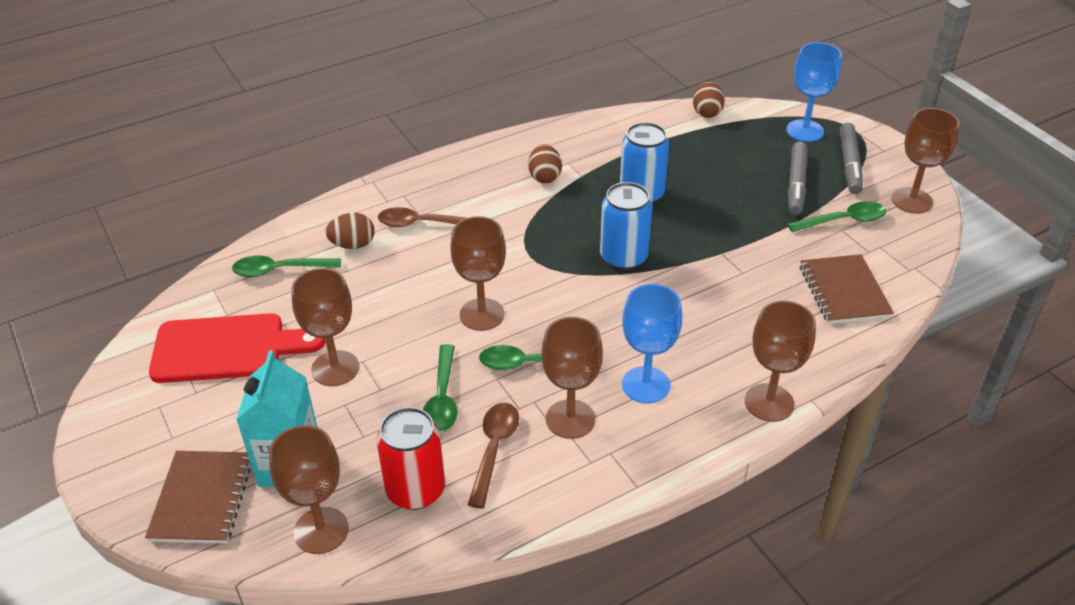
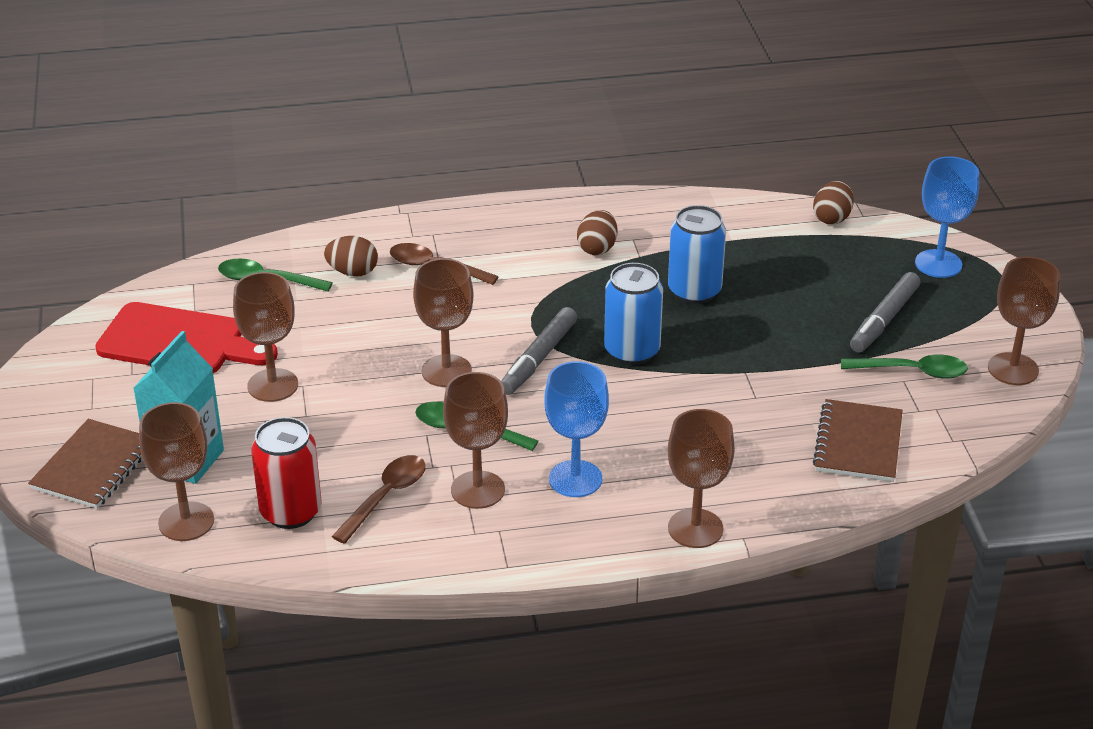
camera: 20 degrees right, 5 degrees down
(442, 398) = (362, 439): green spoon -> none
(849, 164) = (966, 313): grey marker -> grey marker (539, 359)

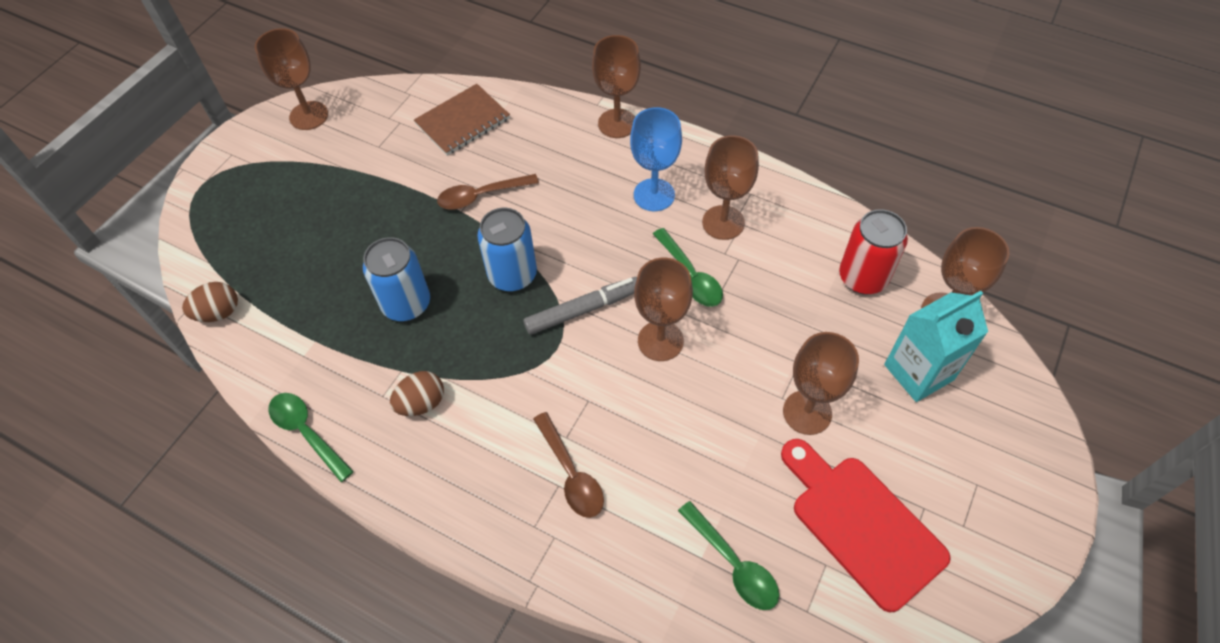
camera: 140 degrees left, 20 degrees up
(93, 466) = (998, 410): brown notebook -> none
(352, 272) = (647, 518): brown egg -> none
(386, 497) = (788, 252): brown spoon -> brown spoon (481, 196)
(884, 320) = (323, 196): grey marker -> none
(912, 371) = (364, 149): green spoon -> green spoon (306, 432)
(938, 264) = (221, 220): blue goblet -> none

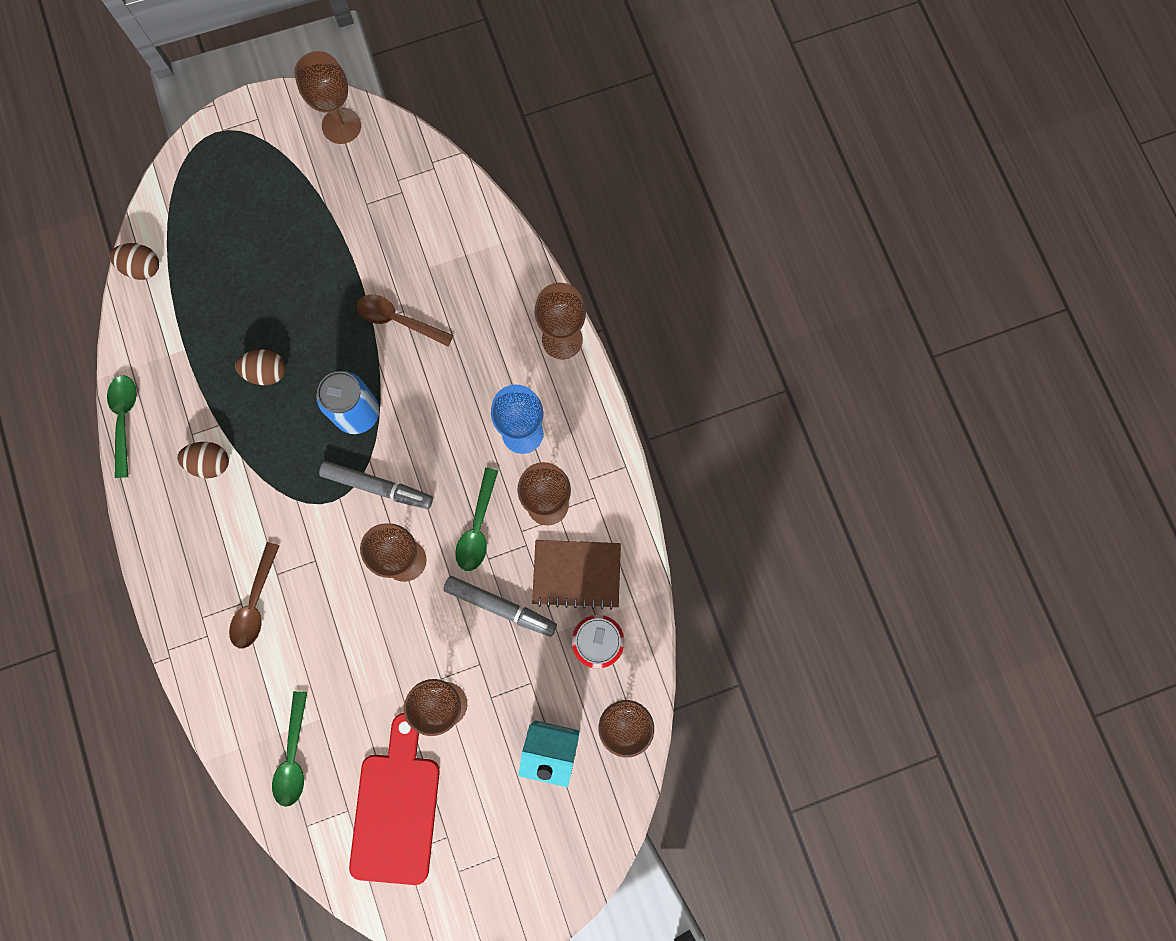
camera: 40 degrees right, 20 degrees up
(406, 304) = (266, 372): blue can -> brown egg
(462, 121) = (448, 233): brown notebook -> brown notebook (576, 574)
(768, 312) = (500, 606): none -> grey marker

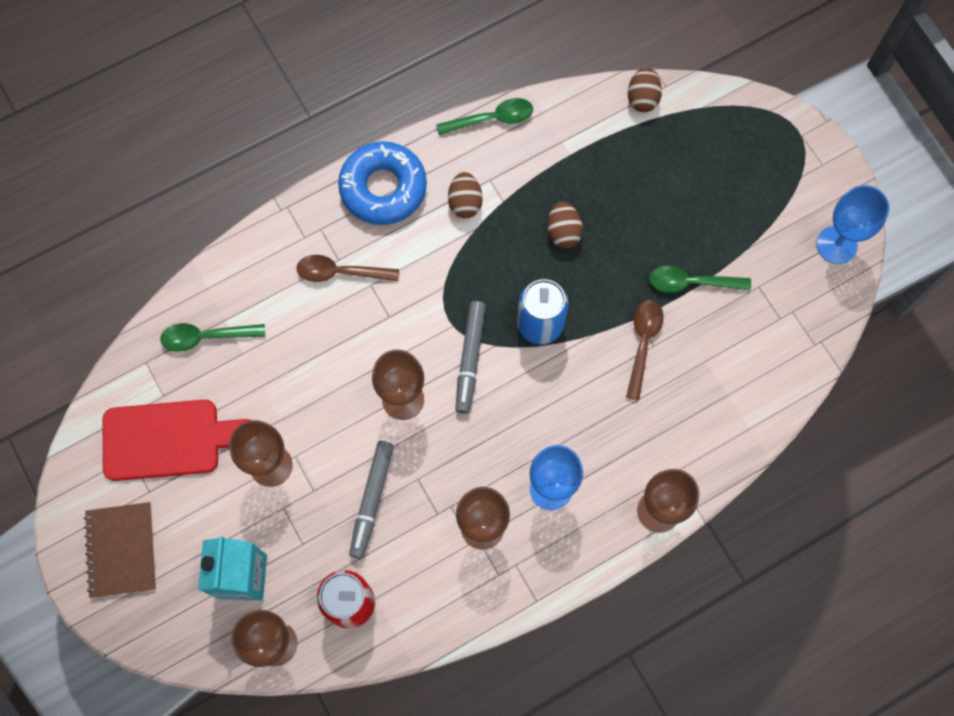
camera: 80 degrees right, 5 degrees down
(172, 544) = (383, 188): none -> blue donut
(341, 126) = (836, 245): brown goblet -> blue goblet
(478, 527) = (446, 463): green spoon -> green spoon (691, 283)
(576, 574) = (416, 570): brown notebook -> brown notebook (121, 550)

